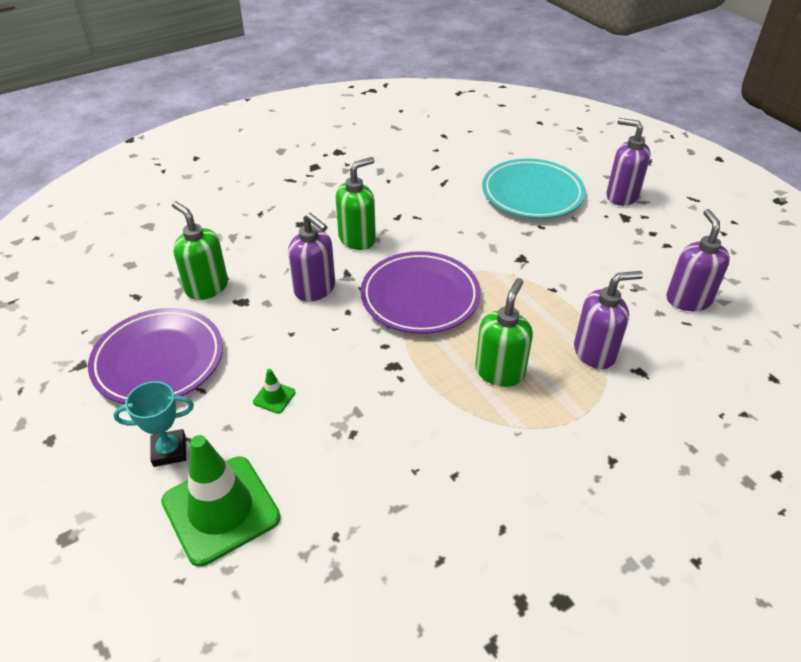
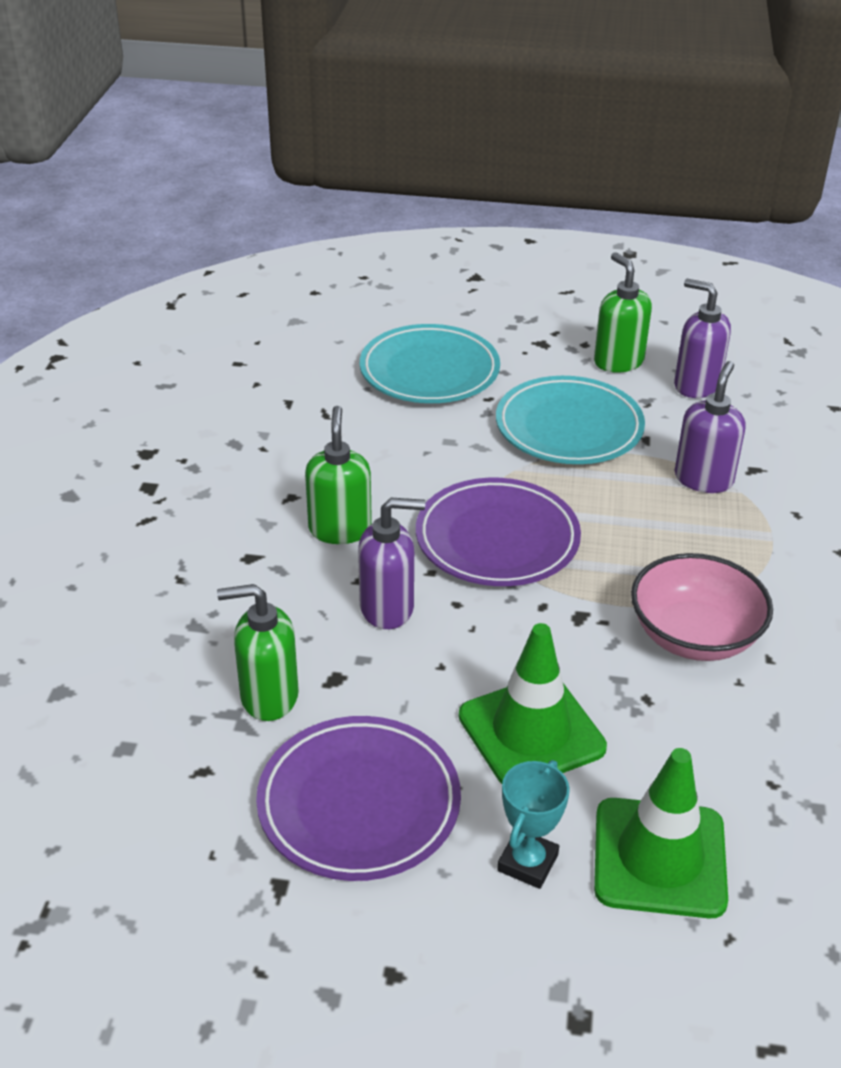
camera: 50 degrees left, 5 degrees down
(274, 397) = (531, 732): green traffic cone -> green traffic cone, size x2.50
(434, 426) = (694, 636): none -> pink bowl
(500, 371) = (666, 550): green soap dispenser -> green soap dispenser (618, 361)
(560, 270) = (569, 428): none -> turquoise plate
(621, 196) = (508, 325): purple soap dispenser -> none

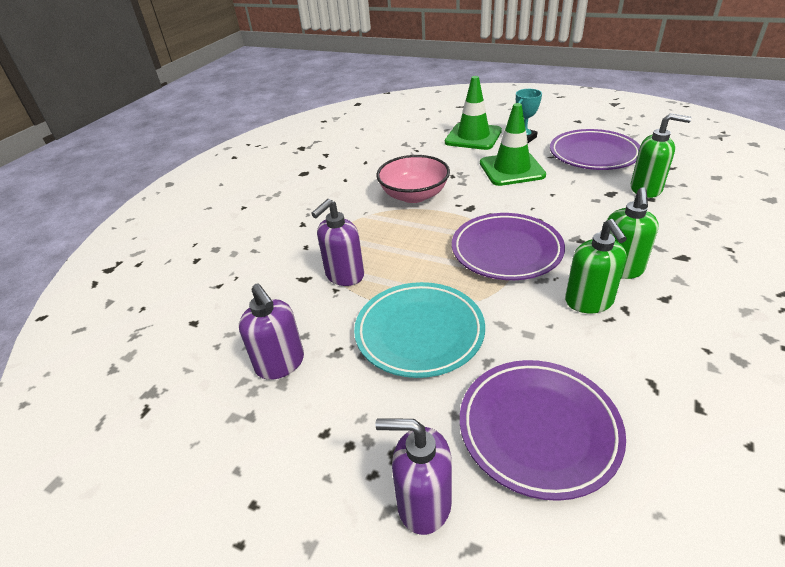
camera: 160 degrees left, 0 degrees up
(387, 608) = (582, 220): purple soap dispenser -> purple soap dispenser (423, 503)
(429, 371) = (538, 429): turquoise plate -> purple plate
(618, 361) = (330, 409): green soap dispenser -> green soap dispenser (589, 302)

